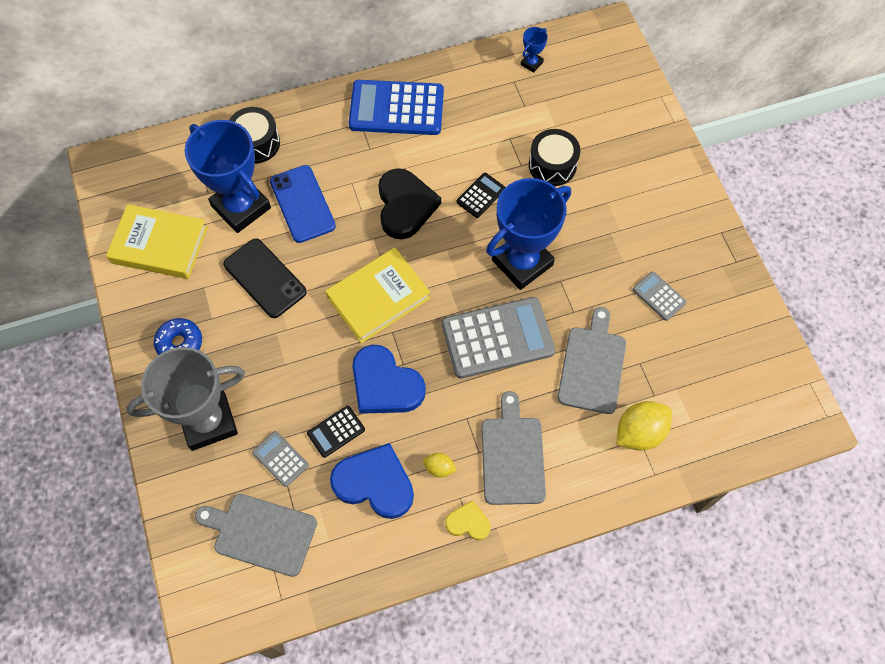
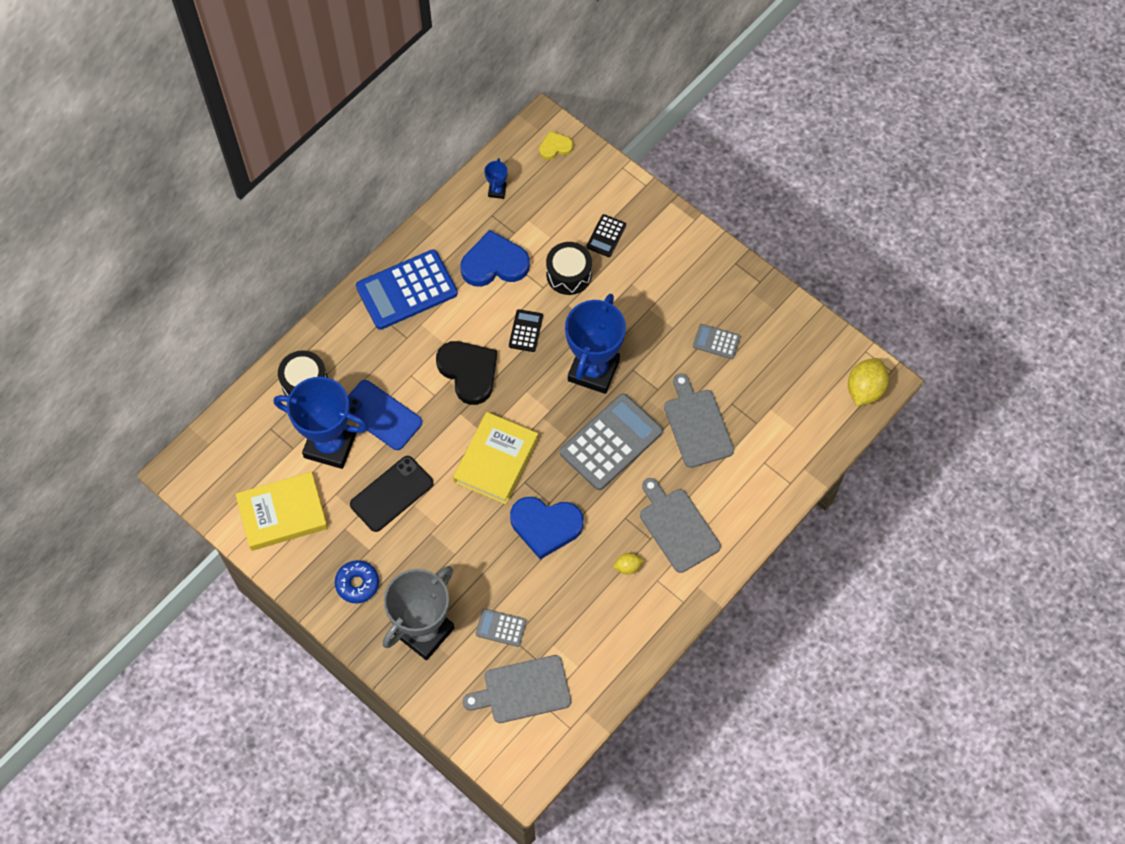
camera: 30 degrees left, 0 degrees up
(265, 278) = (391, 494): black phone -> black phone turned 60 degrees counterclockwise
(336, 431) = (530, 583): black calculator -> black calculator (606, 236)
(375, 483) = (586, 605): blue heart -> blue heart (494, 263)
(468, 522) = (674, 595): yellow heart -> yellow heart (555, 147)
(639, 432) = (761, 457): yellow lemon -> yellow lemon (865, 389)

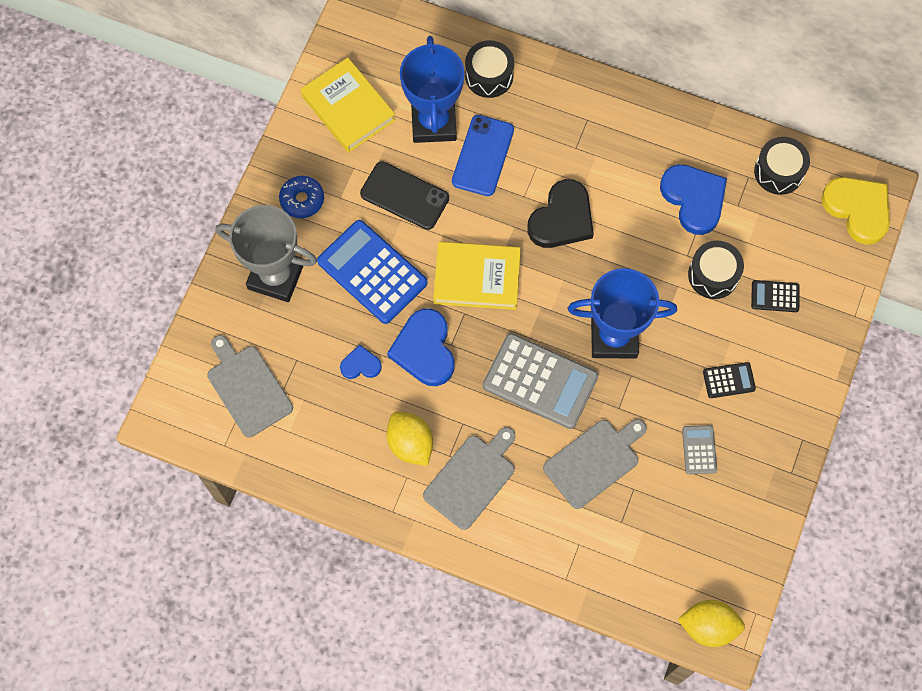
camera: 70 degrees right, 5 degrees up
(407, 290) = (627, 128): blue calculator -> blue calculator (372, 272)
(497, 191) = (778, 172): blue trophy -> black drum
(501, 627) = (304, 345): grey calculator -> none
(526, 331) = (630, 256): black calculator -> black calculator (729, 380)
(539, 584) = (360, 365): none -> blue heart
(555, 147) = (858, 209): yellow heart -> yellow heart, size x1.91
(628, 567) = (410, 444): yellow lemon -> yellow lemon, size x1.93

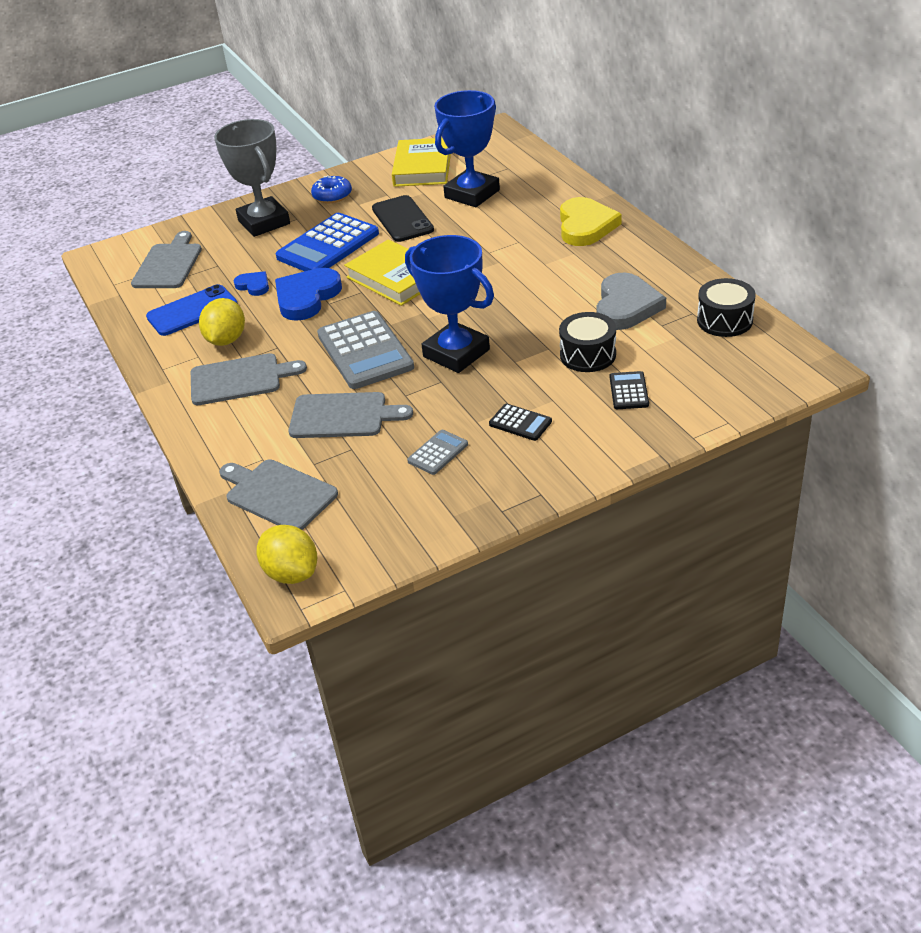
camera: 45 degrees right, 30 degrees down
(372, 272) = (328, 245): blue calculator -> blue calculator turned 135 degrees counterclockwise
(483, 155) = (485, 221): blue phone -> blue phone (192, 311)
(489, 76) = (543, 187): black drum -> none
(562, 218) = (502, 274): black heart -> none
(626, 568) = (278, 494): none -> grey cutting board
(694, 199) = (626, 306): blue heart -> grey heart
(775, 296) = (629, 391): black calculator -> black calculator turned 45 degrees clockwise
(858, 209) = (777, 372): yellow heart -> yellow heart (585, 226)

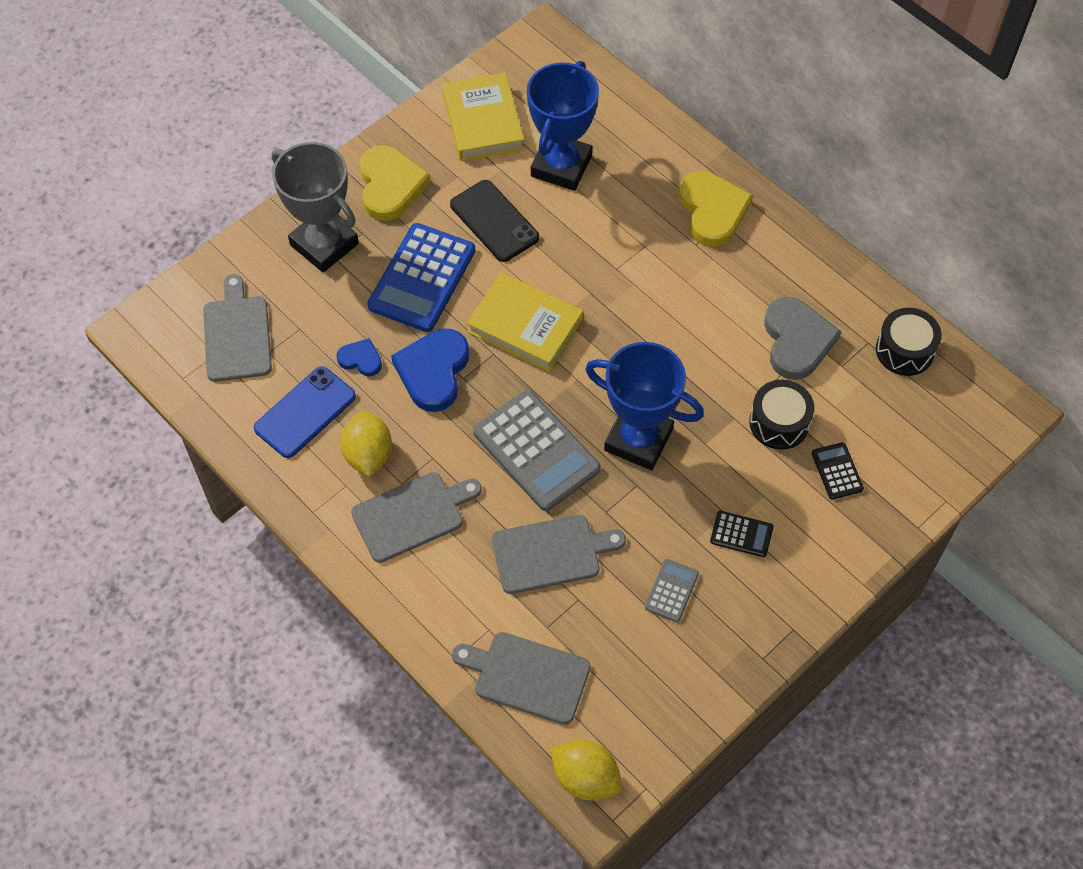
camera: 20 degrees left, 20 degrees up
(332, 196) = (390, 186): blue donut -> yellow heart

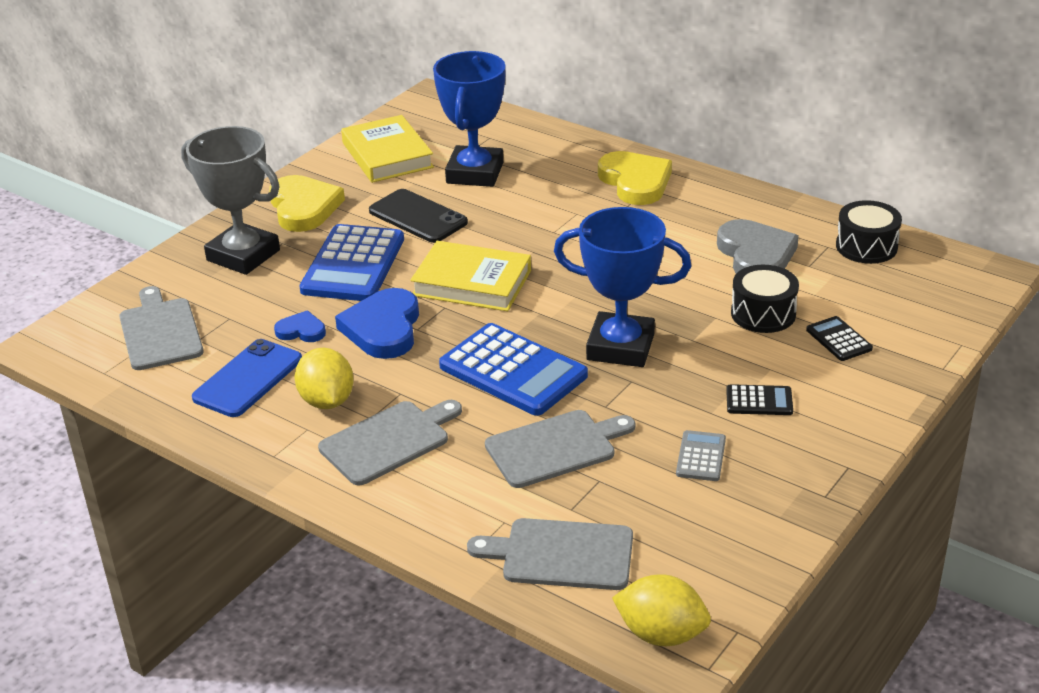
camera: 10 degrees left, 25 degrees down
(536, 451) = (513, 371): grey calculator -> blue calculator

